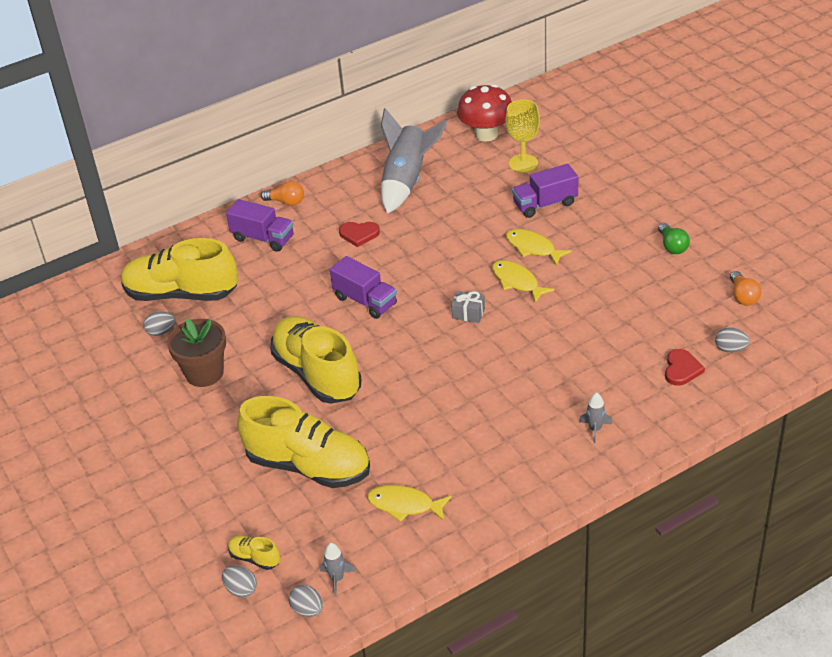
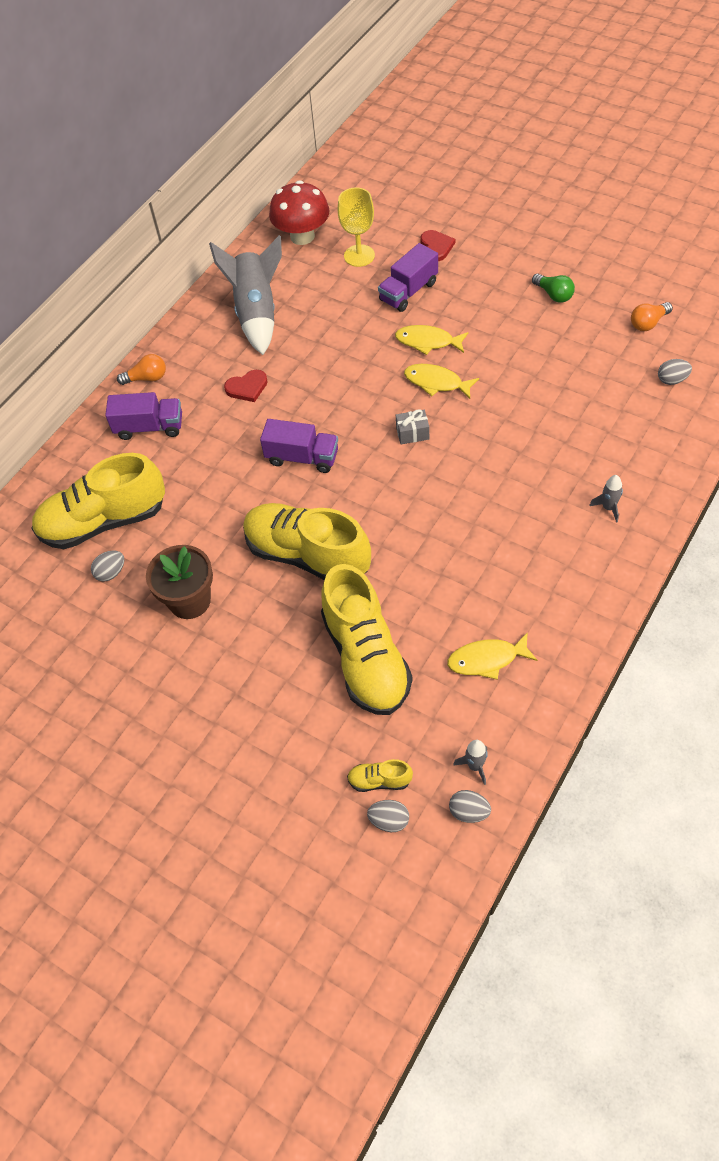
camera: 25 degrees left, 15 degrees up
(308, 466) = (366, 658): yellow shoe -> yellow shoe turned 75 degrees clockwise
(681, 369) = (643, 416): red heart -> red heart (436, 247)
(743, 296) = (648, 323): orange light bulb -> orange light bulb turned 90 degrees clockwise

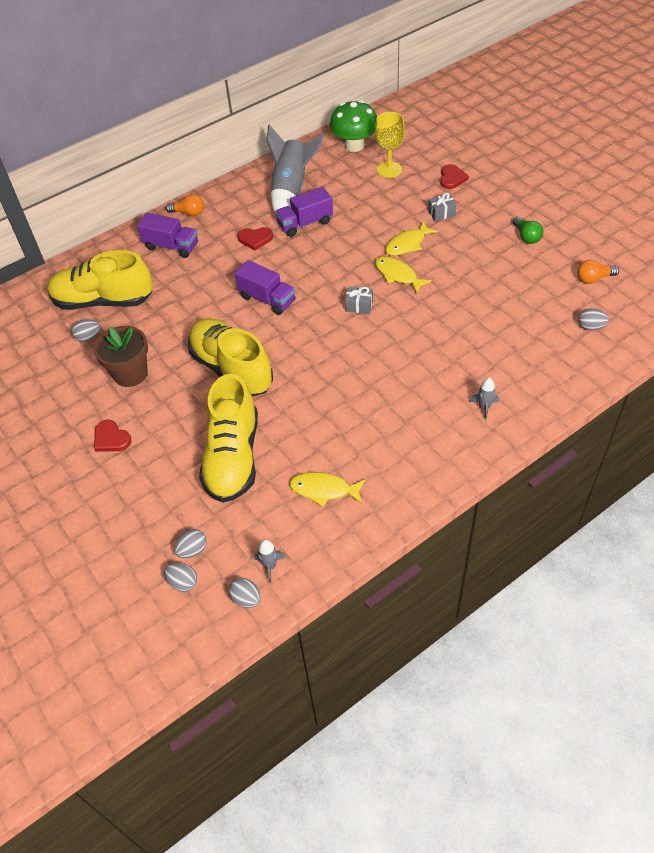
camera: 20 degrees right, 5 degrees down
(211, 686) = (111, 438): none -> red heart
(302, 236) = (354, 145): red mushroom -> green mushroom
(379, 780) = (192, 550): yellow shoe -> grey egg
(408, 291) = (412, 204): purple truck -> purple truck (305, 223)
(428, 342) = (407, 244): yellow fish -> yellow fish turned 75 degrees counterclockwise
(447, 293) = (441, 213): none -> grey gift

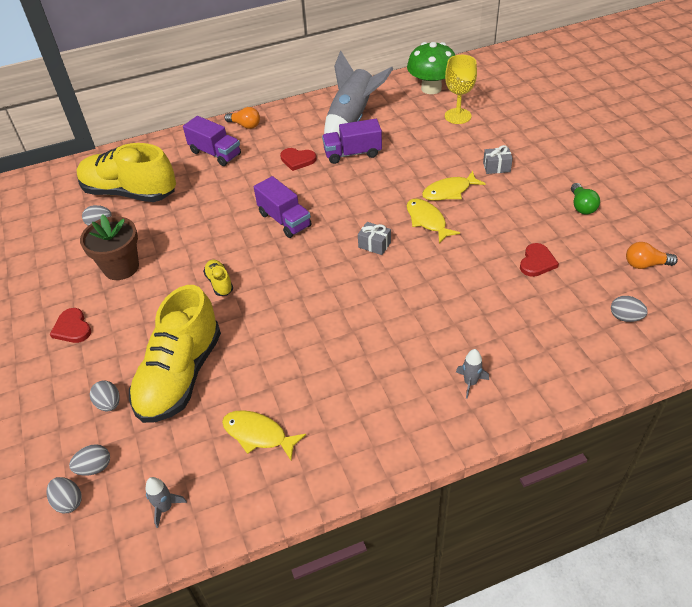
camera: 15 degrees right, 5 degrees down
(232, 369) = (219, 283): yellow shoe -> yellow shoe, size x0.41
(246, 599) = (124, 539): grey egg -> grey egg (109, 404)
(452, 178) = (520, 134): red heart -> red heart (537, 262)

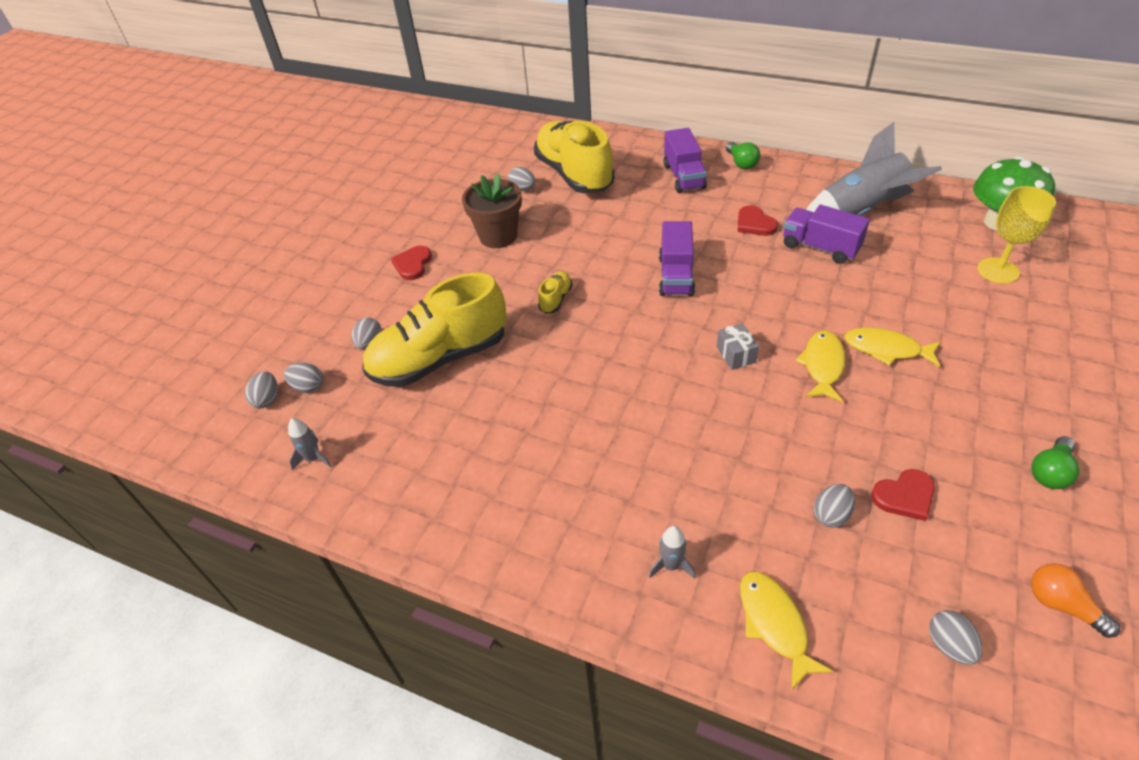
camera: 45 degrees right, 0 degrees up
(245, 125) = (741, 163): orange light bulb -> green light bulb
(258, 434) = (437, 456): yellow fish -> yellow fish (774, 624)
(496, 167) = (981, 356): grey gift -> none
(515, 296) = (831, 515): none -> grey egg

